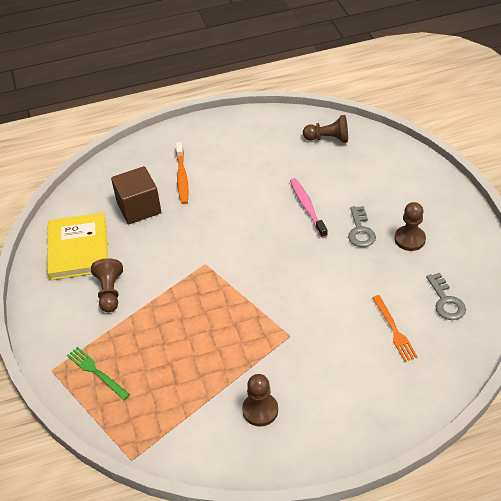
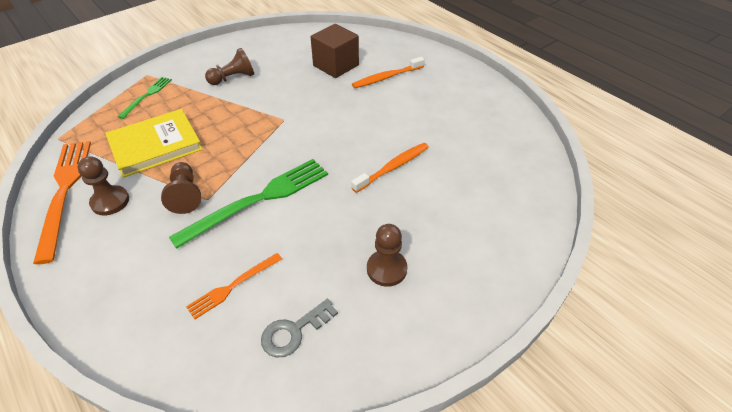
camera: 65 degrees right, 0 degrees up
(78, 249) = (275, 51): yellow book -> yellow book (155, 145)
(228, 449) = (65, 192): none -> orange fork
(307, 207) = (393, 167): pink toothbrush -> orange toothbrush
(307, 300) = (258, 200): none -> green fork
(328, 139) = (511, 157): brown pawn -> brown pawn (185, 195)
(360, 231) = (379, 219): grey key -> none

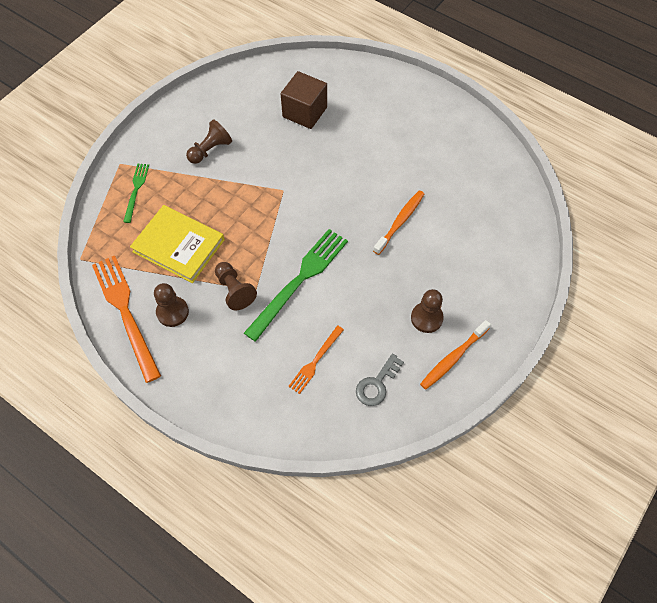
camera: 15 degrees left, 15 degrees up
(155, 145) = (178, 246): yellow book -> yellow book turned 75 degrees clockwise
(387, 77) = (359, 117): orange toothbrush -> orange toothbrush (453, 358)

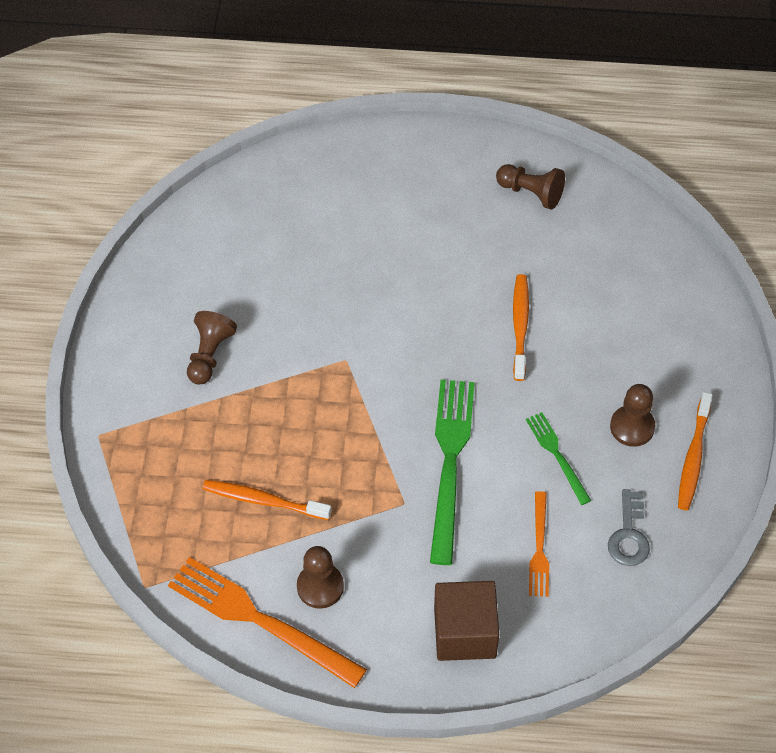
camera: 30 degrees left, 5 degrees down
(136, 190) = (149, 459): green fork -> green fork (557, 455)
(178, 246) = (263, 500): yellow book -> orange toothbrush
(234, 290) = (378, 518): brown pawn -> brown pawn (531, 193)
(305, 112) = (298, 243): brown cube -> brown cube (465, 632)

